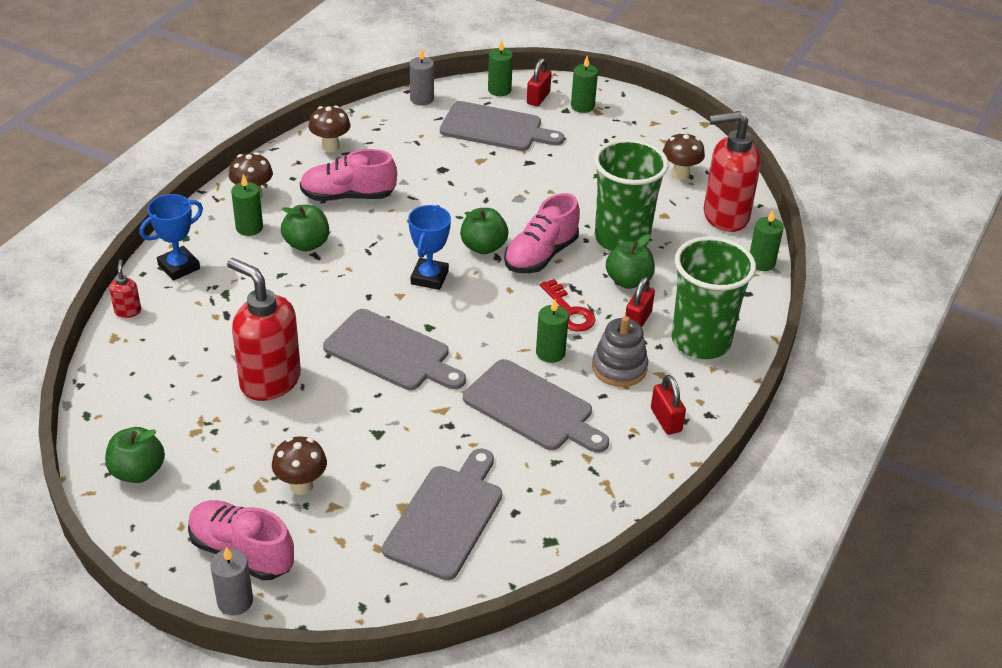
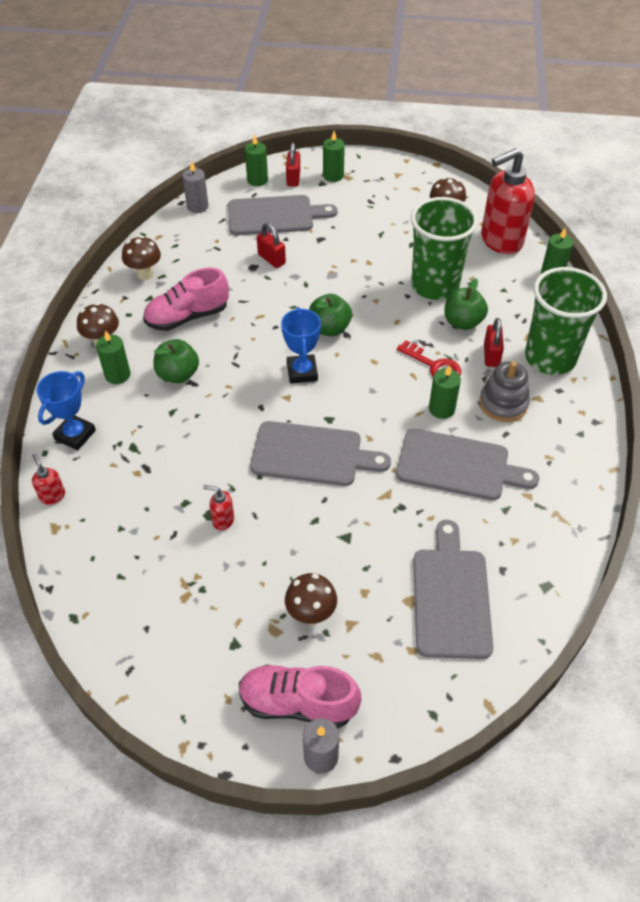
camera: 20 degrees left, 10 degrees up
(138, 472) = (156, 658): green apple -> none
(269, 381) = (223, 520): red soap dispenser -> red soap dispenser, size x0.42
(541, 255) = (380, 321): pink shoe -> none
(666, 420) = (567, 438): red padlock -> red padlock (271, 259)

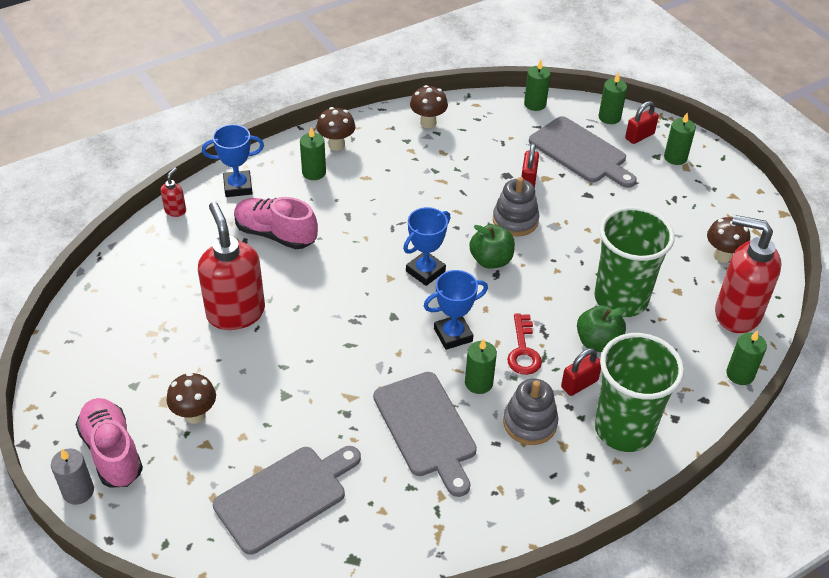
camera: 50 degrees right, 5 degrees down
(178, 374) = (348, 203): green apple -> none
(187, 317) = (410, 172): pink shoe -> pink shoe (275, 234)
(197, 206) = (535, 104): grey candle -> green candle
(223, 520) = (235, 313): red soap dispenser -> red soap dispenser, size x2.40
(304, 291) = (515, 220): none -> grey stacking toy
(312, 455) = (346, 327): grey cutting board -> none
(382, 395) = (453, 335): none -> blue trophy

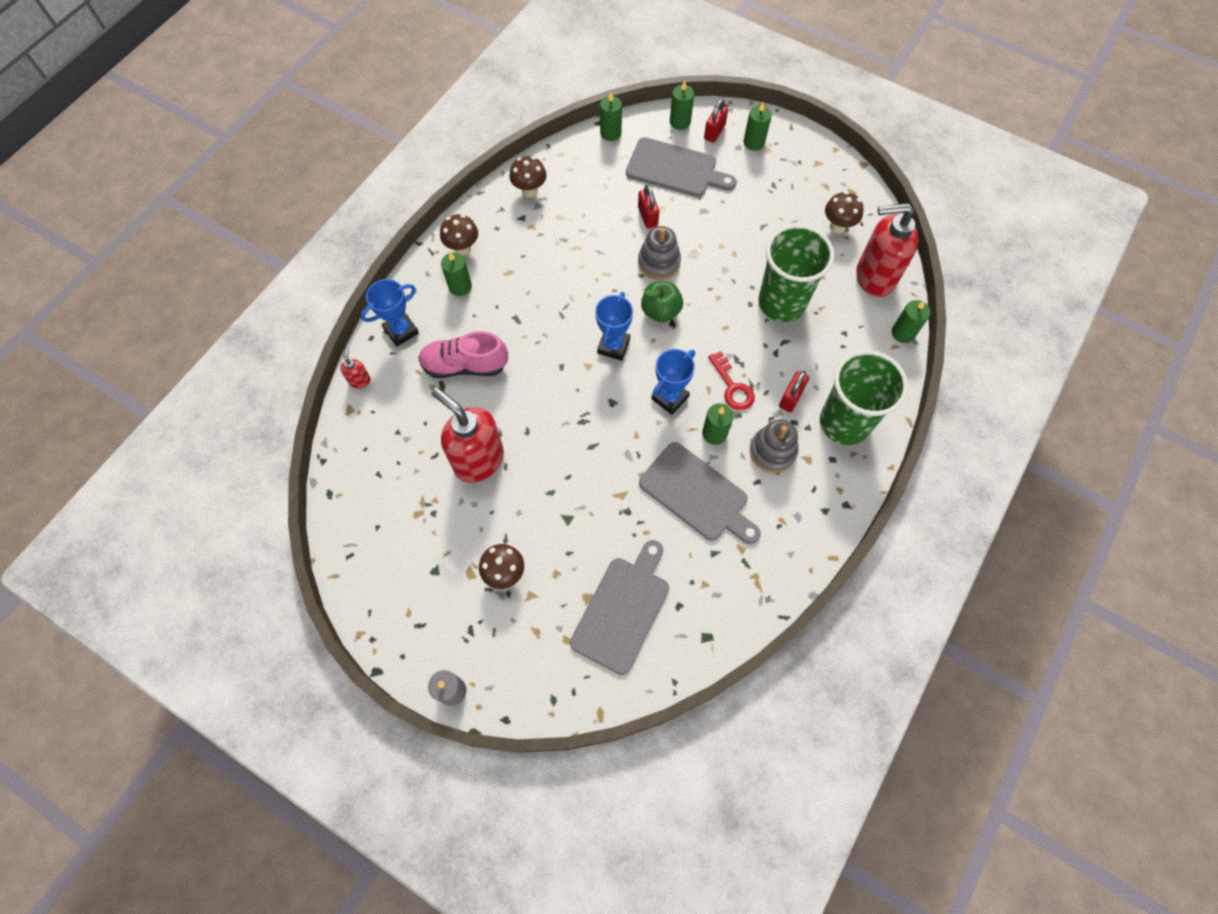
camera: 25 degrees left, 20 degrees up
(112, 452) = (457, 641): pink shoe -> none
(598, 342) = (785, 352): green apple -> none

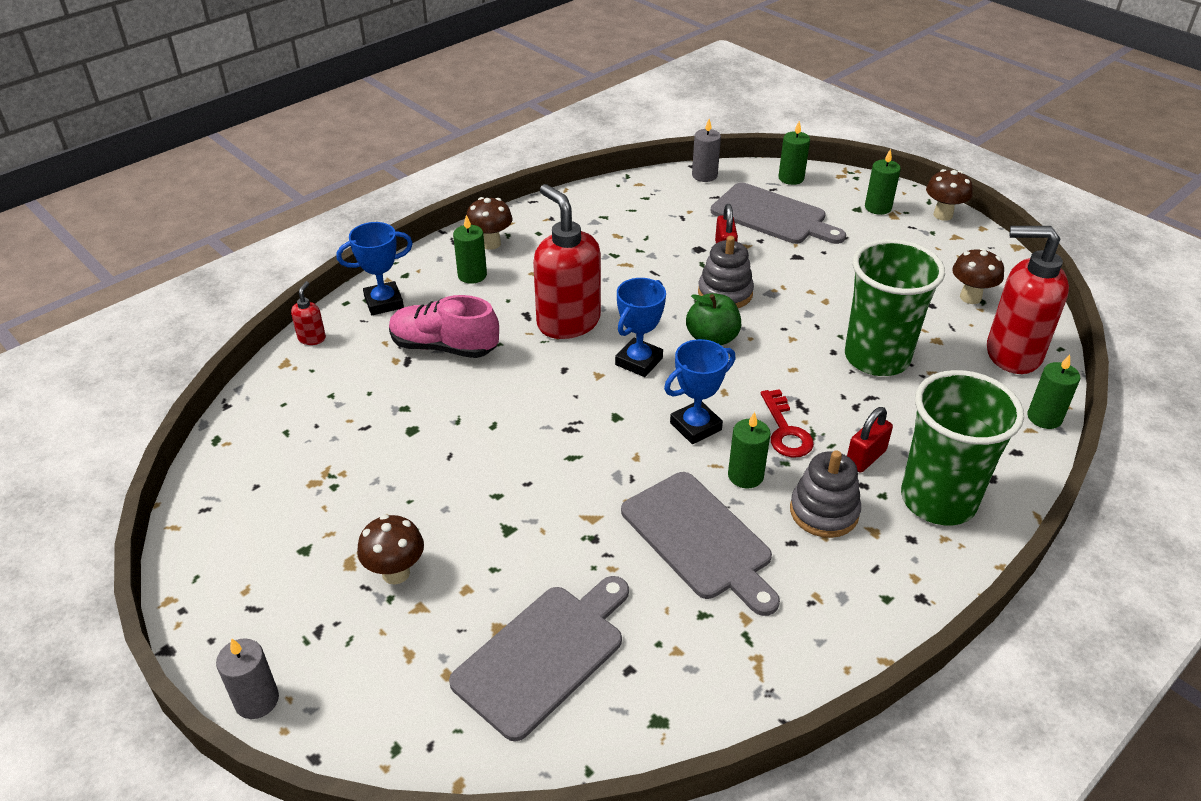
camera: 15 degrees right, 25 degrees down
(478, 460) = (417, 442): red soap dispenser -> red soap dispenser (568, 322)
(530, 191) = (590, 208): brown mushroom -> brown mushroom (943, 215)
(610, 133) = (704, 175): green candle -> grey candle
(714, 132) = (831, 192): red padlock -> none

